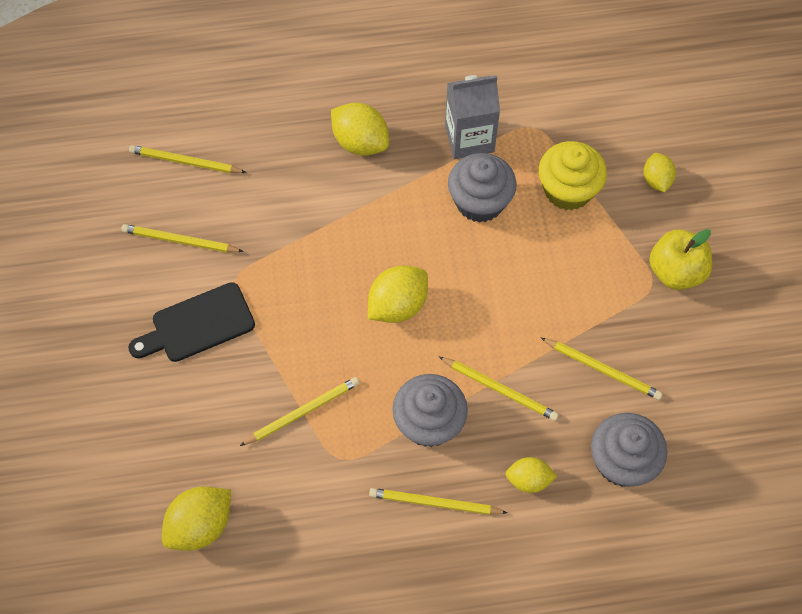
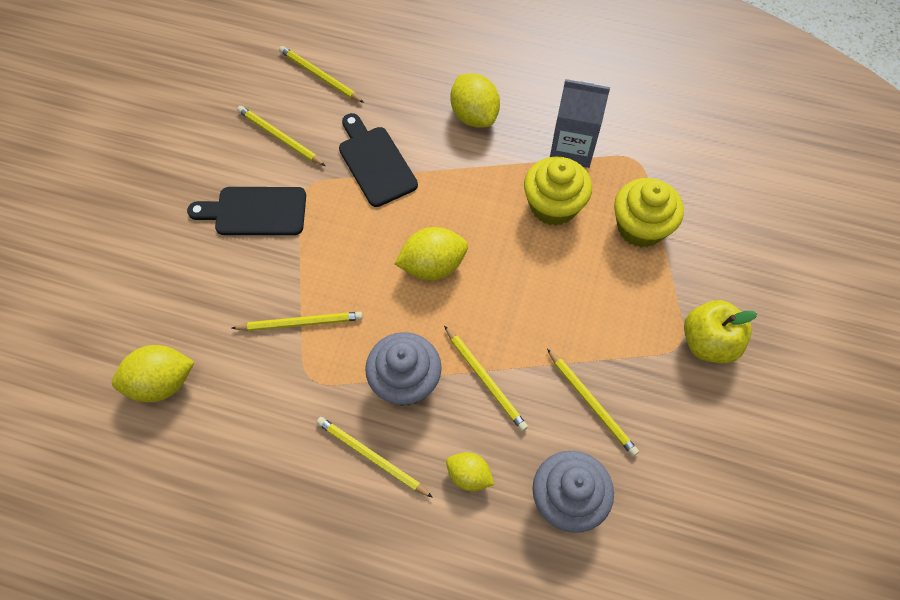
camera: 25 degrees right, 0 degrees up
(289, 228) = (375, 163): none -> black cutting board
(479, 202) = (553, 206): grey cupcake -> yellow cupcake
(656, 180) = (730, 251): yellow lemon -> none

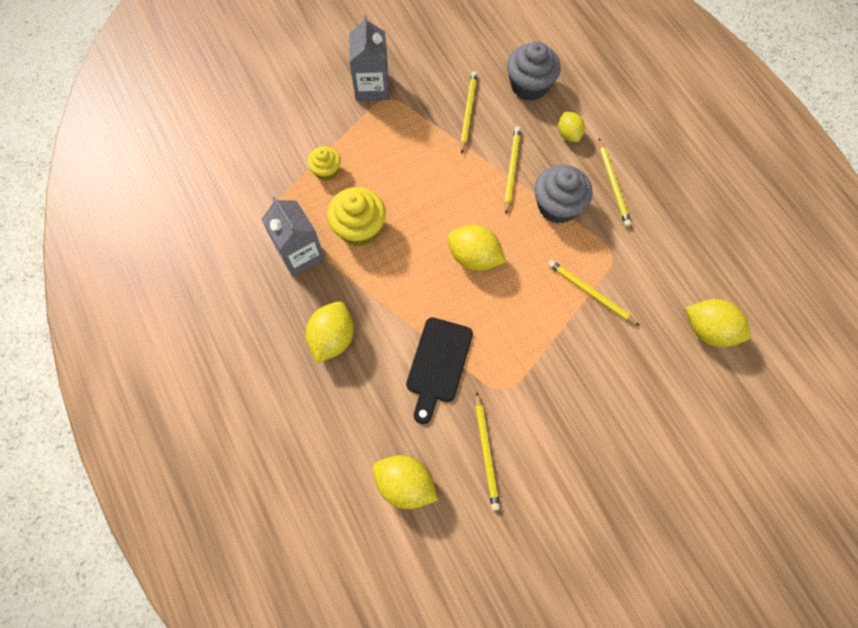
camera: 135 degrees left, 5 degrees up
(255, 211) = (556, 402): black cutting board -> none
(320, 76) = (405, 484): yellow pencil -> yellow lemon
(640, 227) = (326, 171): yellow cupcake -> yellow cupcake, size x0.60
(708, 342) = (372, 87): yellow apple -> grey carton

